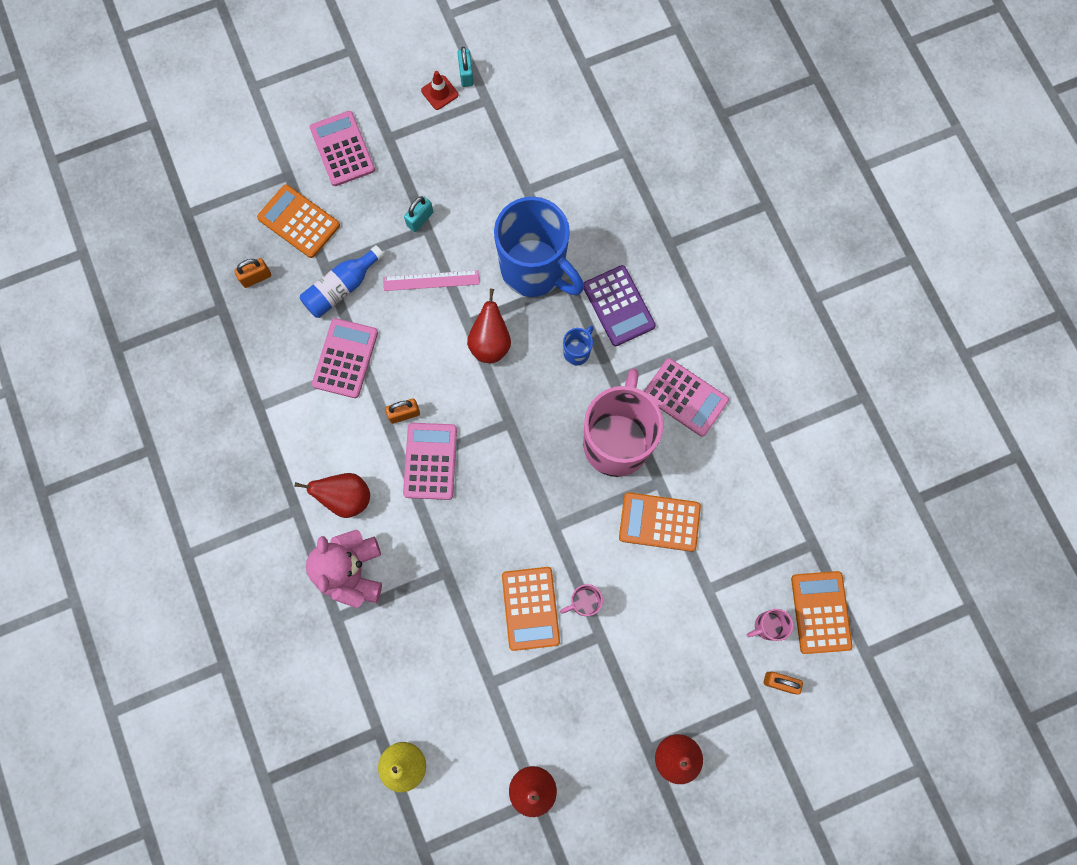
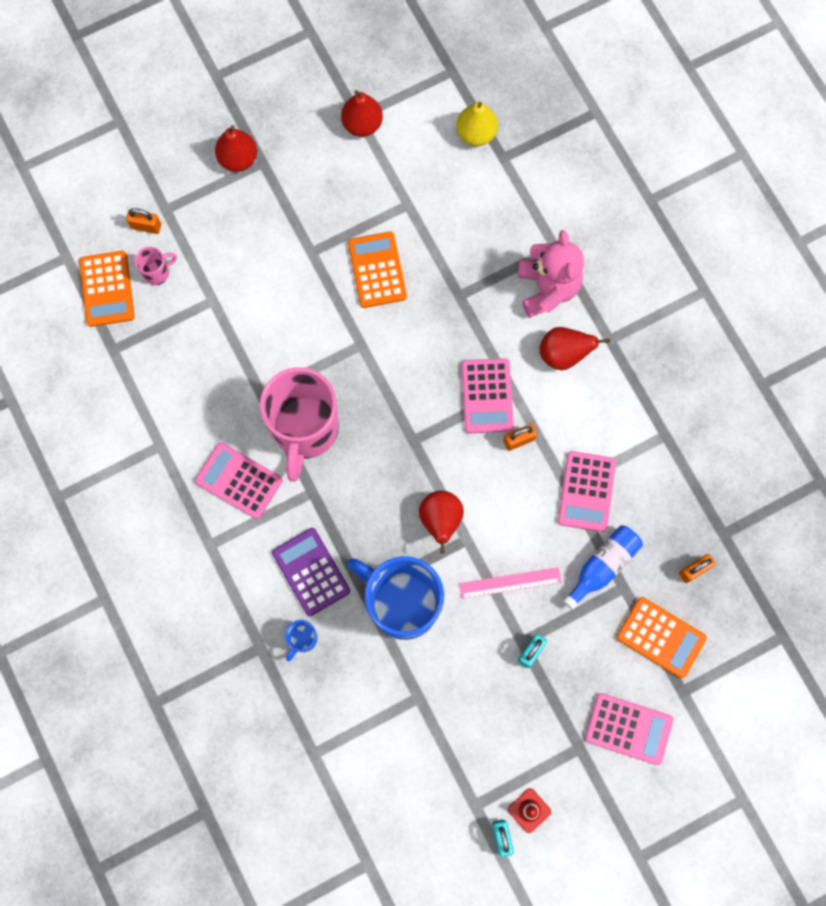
camera: 175 degrees right, 0 degrees up
(342, 149) = (628, 728): pink calculator -> pink calculator turned 45 degrees counterclockwise
(577, 352) = (351, 518): blue mug -> blue mug (303, 639)
(584, 602) = (328, 279): pink mug -> none
(659, 522) = (260, 357): orange calculator -> none

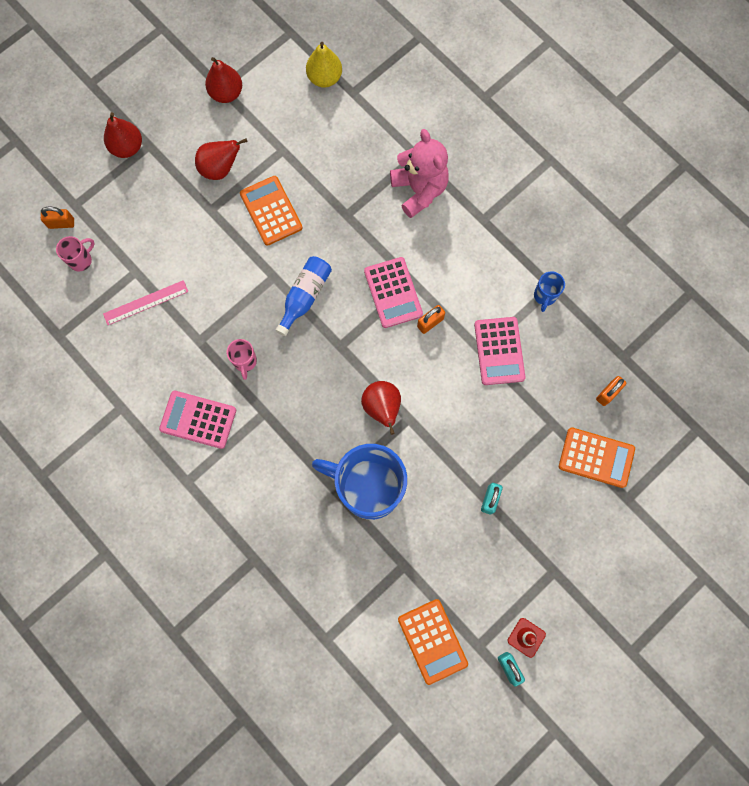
camera: 15 degrees left, 0 degrees up
(107, 289) = (40, 285): orange calculator -> orange calculator (432, 641)
(303, 639) = (290, 542): blue mug -> blue mug (544, 296)
(305, 430) = (245, 362): pink mug -> pink mug, size x0.41
(311, 572) = (281, 482): purple calculator -> none
(510, 583) = (456, 445): pink ruler -> pink ruler (146, 302)
(563, 354) = (448, 241): red pear -> red pear (220, 169)
(602, 566) = (530, 410): blue bottle -> blue bottle (305, 297)
(628, 728) = (591, 543): pink calculator -> none

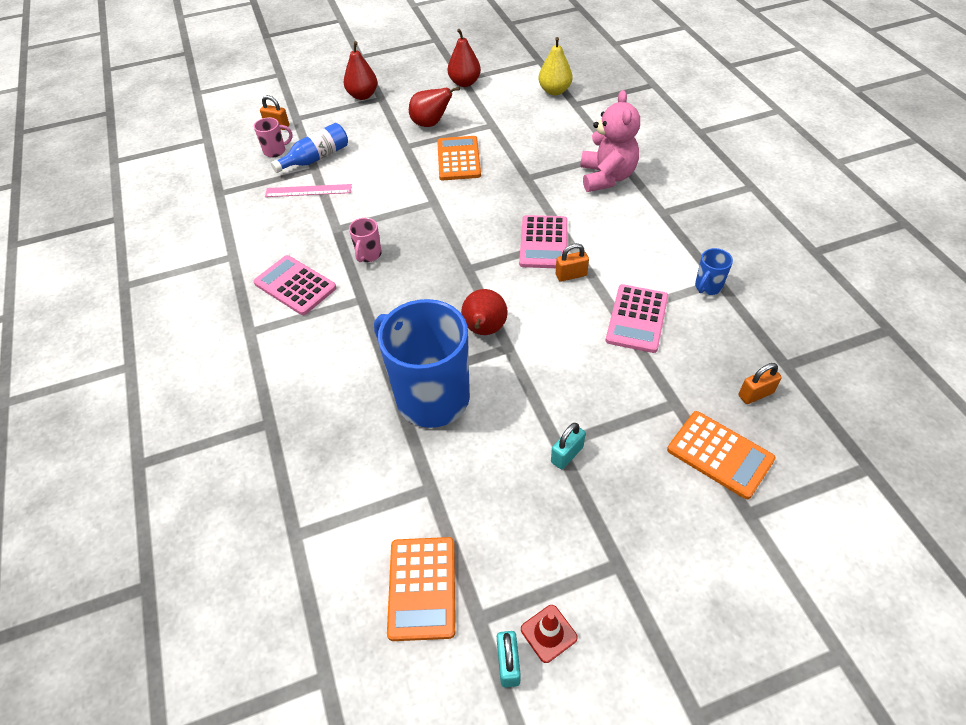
camera: 25 degrees right, 25 degrees down
(305, 297) = (454, 223): blue bottle -> blue bottle (316, 158)

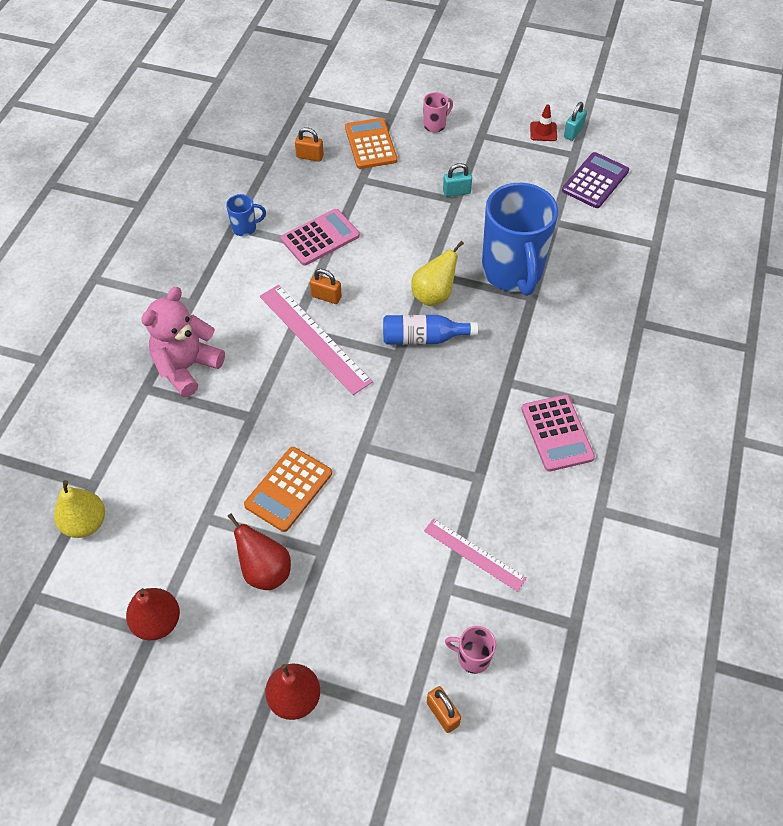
camera: 145 degrees left, 5 degrees up
(316, 158) = (433, 606): blue bottle -> blue bottle (423, 338)
(368, 255) = (470, 424): pink mug -> pink mug (435, 125)
(422, 588) = (595, 181): orange calculator -> purple calculator
(484, 330) = (433, 295): red pear -> yellow pear
(544, 242) = (314, 338): pink calculator -> pink ruler

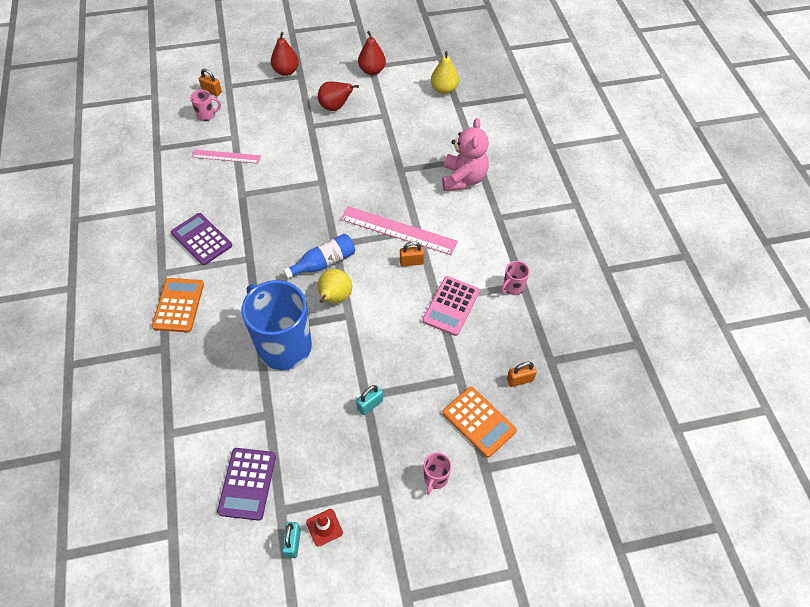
camera: 150 degrees right, 0 degrees up
(245, 228) = (512, 287): blue mug -> pink mug
(289, 489) = (350, 144): orange calculator -> orange calculator (178, 305)
(557, 433) = (201, 239): pink calculator -> purple calculator

